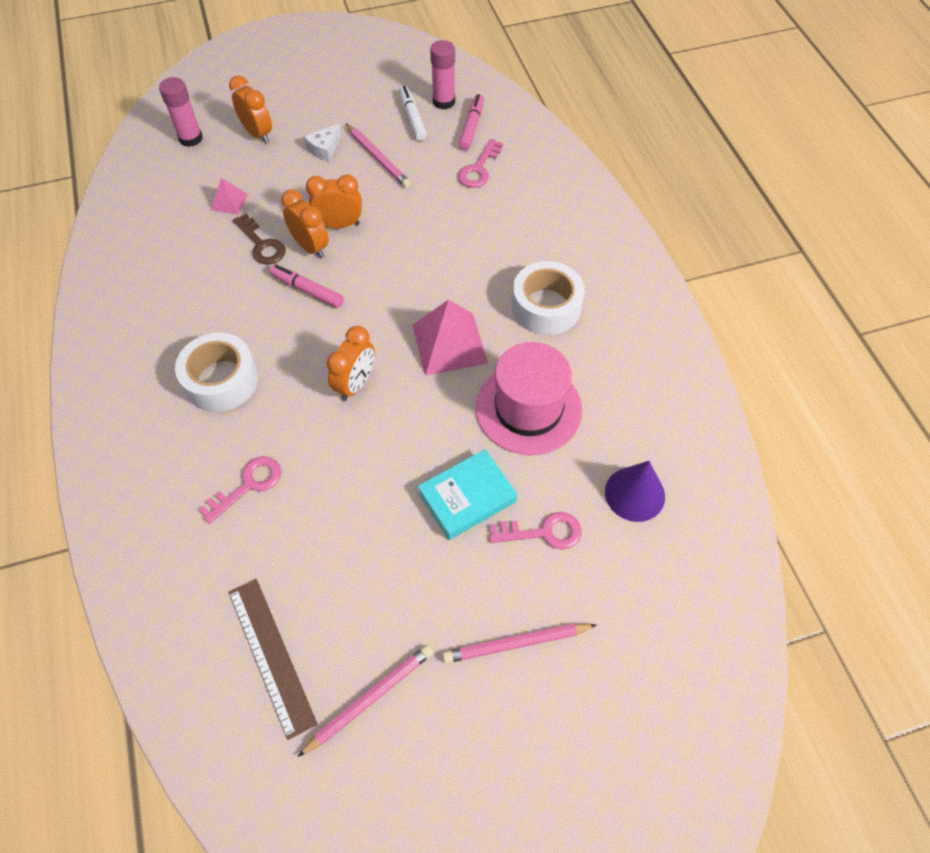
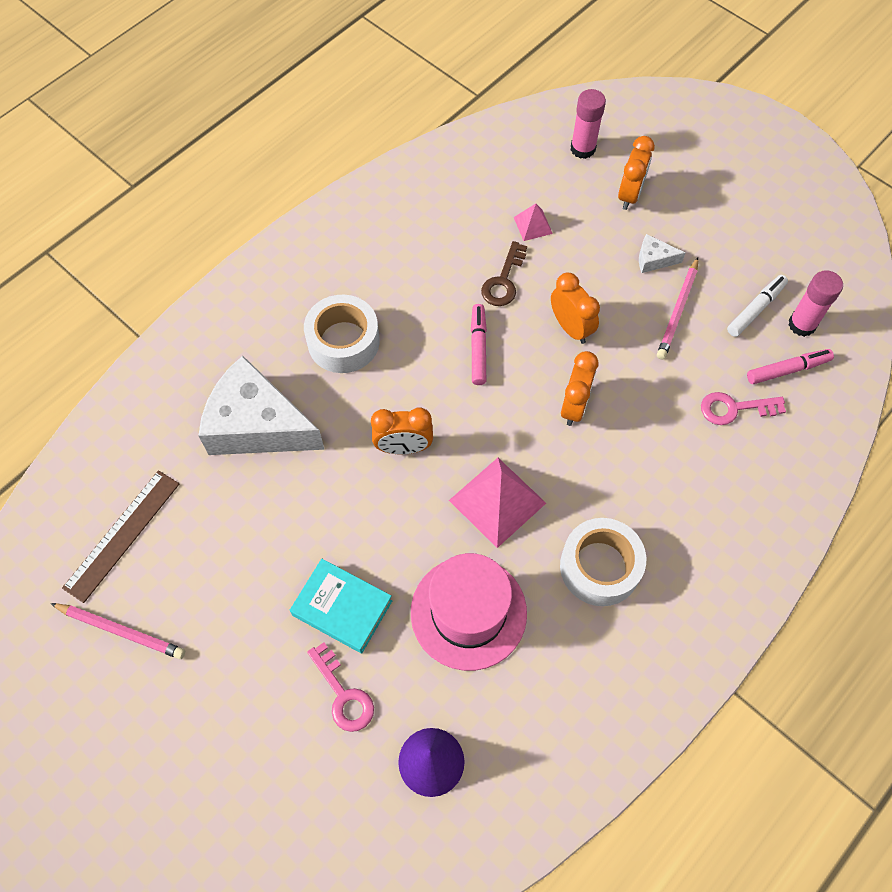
camera: 60 degrees right, 5 degrees up
(248, 485) = (257, 425): pink key -> white cheese
(310, 247) = (528, 320): orange clock -> orange clock (574, 406)
(516, 644) = (224, 726): pink pencil -> none

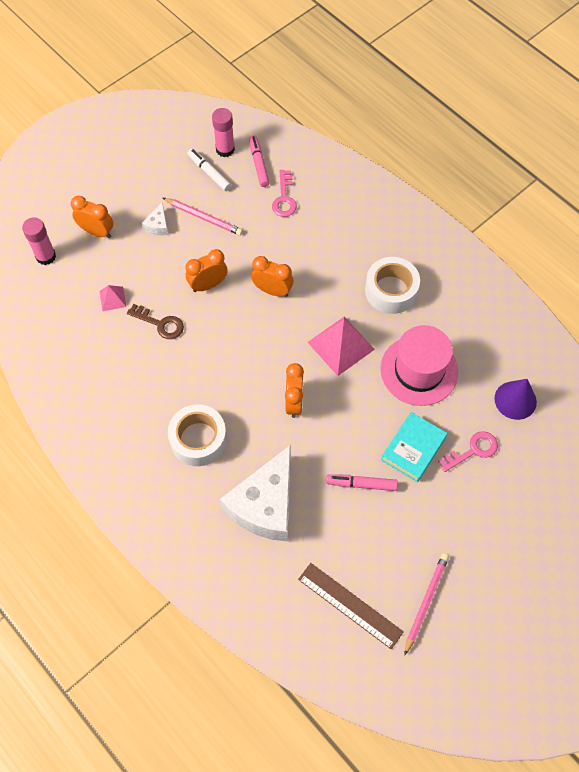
camera: 85 degrees left, 0 degrees up
(478, 348) = (217, 346): pink marker -> pink marker (361, 484)

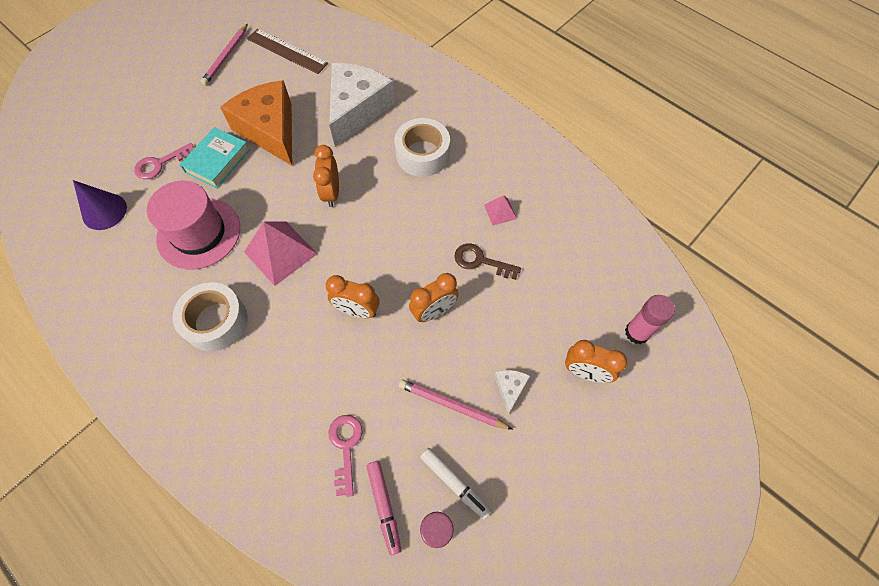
camera: 175 degrees right, 0 degrees up
(112, 299) = (541, 285): pink pyramid -> pink pyramid (500, 211)
(361, 484) = (270, 130): pink marker -> orange cheese

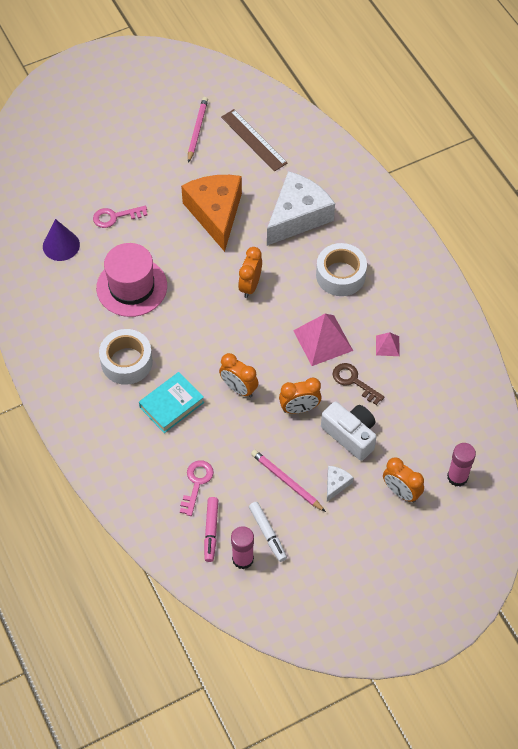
camera: 20 degrees right, 5 degrees down
(217, 161) = (163, 229): turquoise book -> turquoise book (171, 405)
(226, 57) = (197, 130): pink pencil -> pink pencil turned 150 degrees clockwise
(280, 252) = (192, 323): pink pyramid -> pink pyramid (323, 340)
(502, 323) = (350, 435): none -> white camera

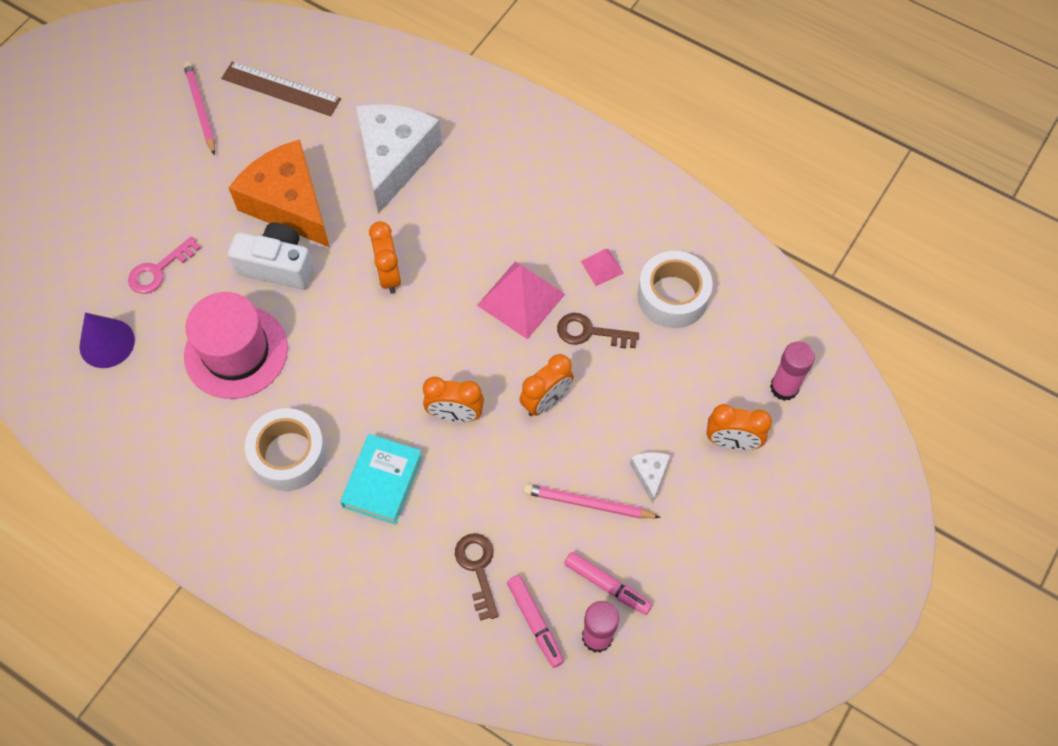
camera: 30 degrees left, 5 degrees up
(196, 483) = (478, 569): pink key -> brown key
(267, 533) = (607, 585): white marker -> pink marker
(340, 275) = (492, 207): white tape -> white tape (672, 296)
(350, 435) = (628, 402): white camera -> white camera (277, 266)

